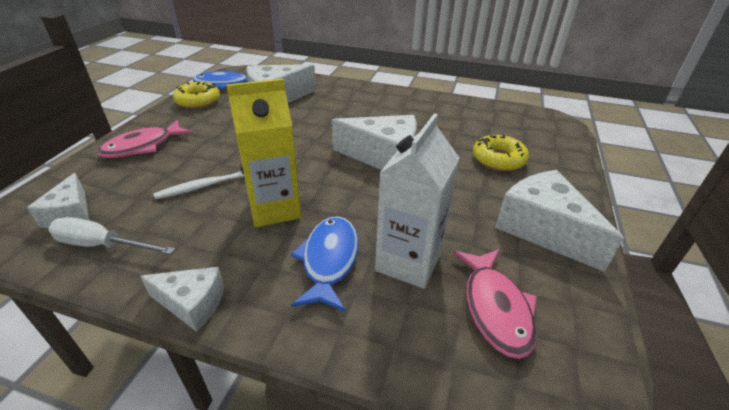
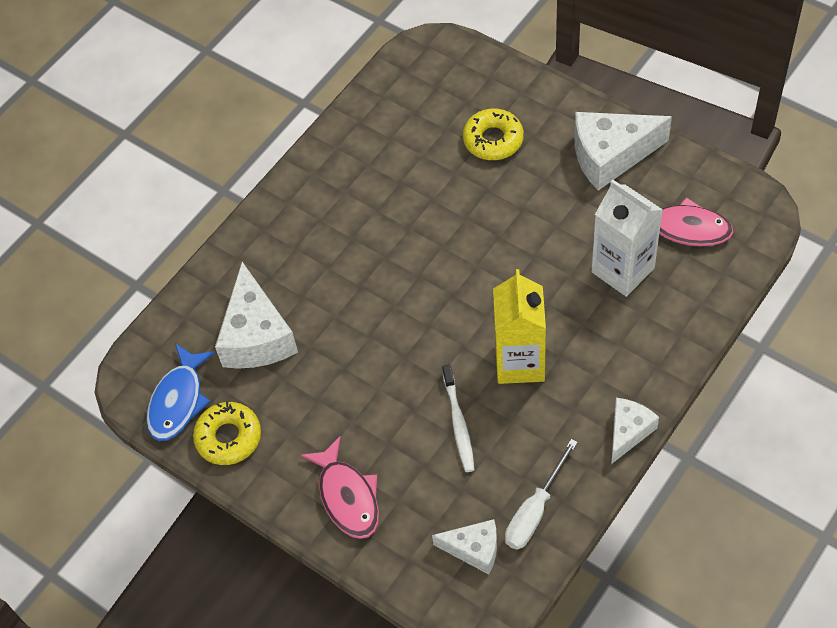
camera: 65 degrees left, 20 degrees up
(329, 260) = (605, 328): blue fish -> none
(383, 157) = (454, 245): white cheese -> none

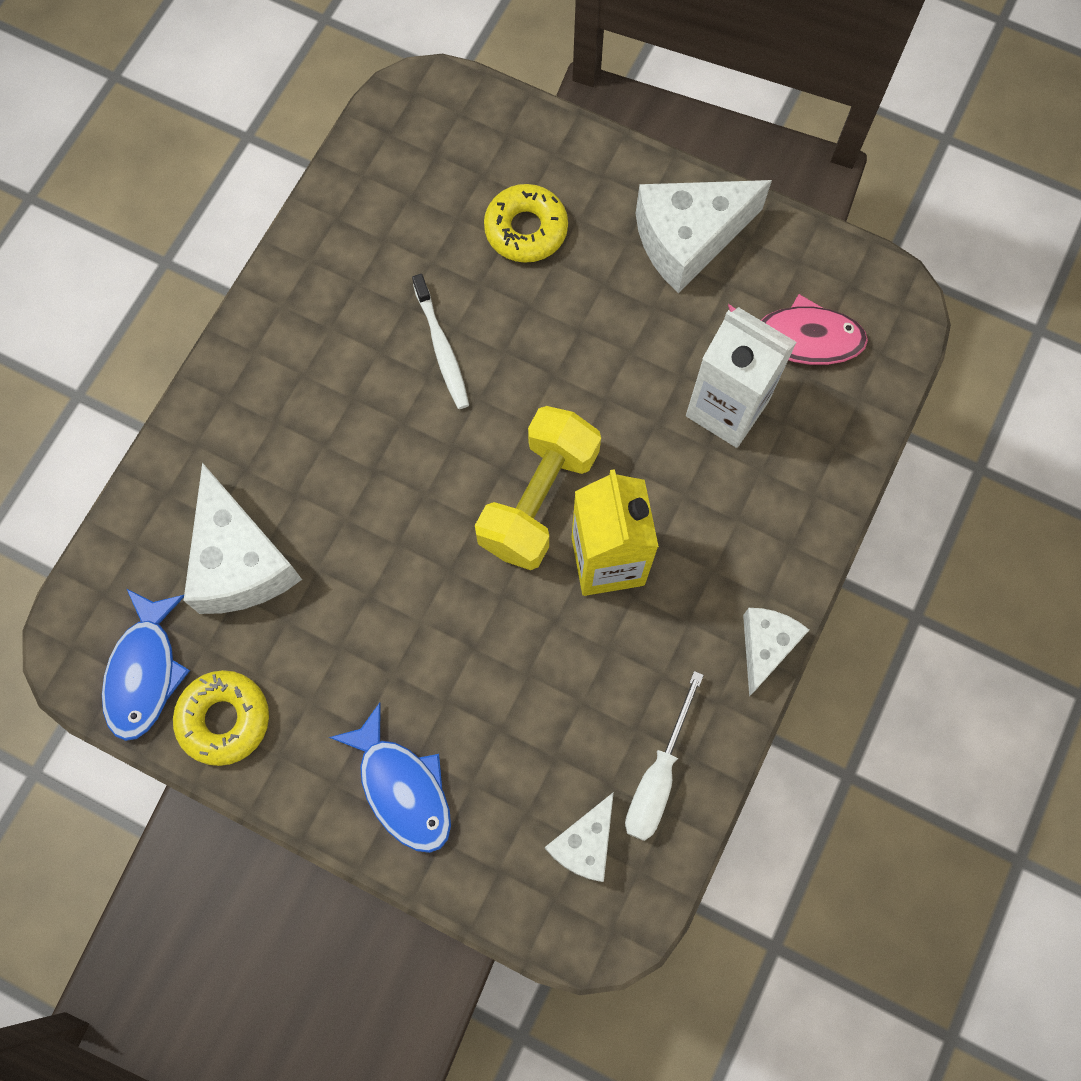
camera: 15 degrees left, 15 degrees up
(347, 497) = (402, 788): pink fish -> blue fish
(458, 423) = (538, 661): white toothbrush -> white toothbrush (442, 348)
(474, 549) = (584, 843): white cheese -> white cheese turned 120 degrees clockwise
(475, 317) = (538, 500): none -> yellow dumbbell

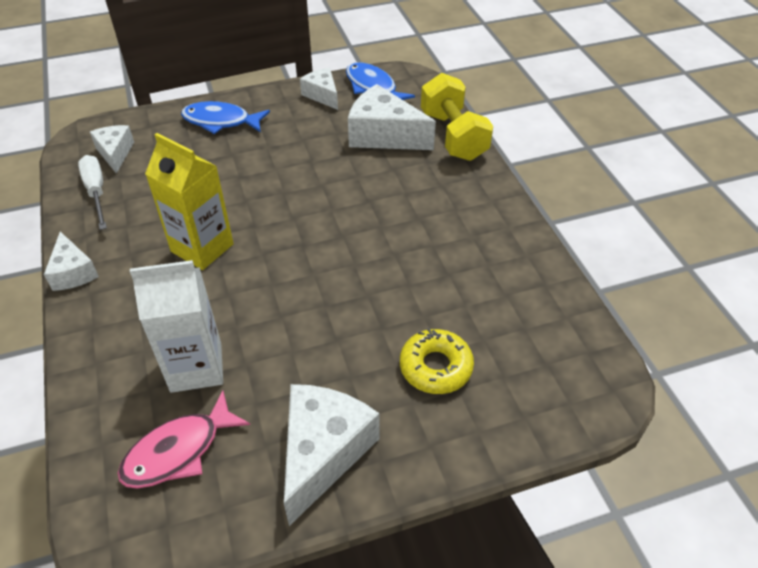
camera: 135 degrees right, 25 degrees down
(224, 719) = (322, 95): yellow donut -> white cheese
(442, 348) = (403, 270): white toothbrush -> none
(538, 500) = (268, 246): yellow dumbbell -> yellow dumbbell (453, 136)

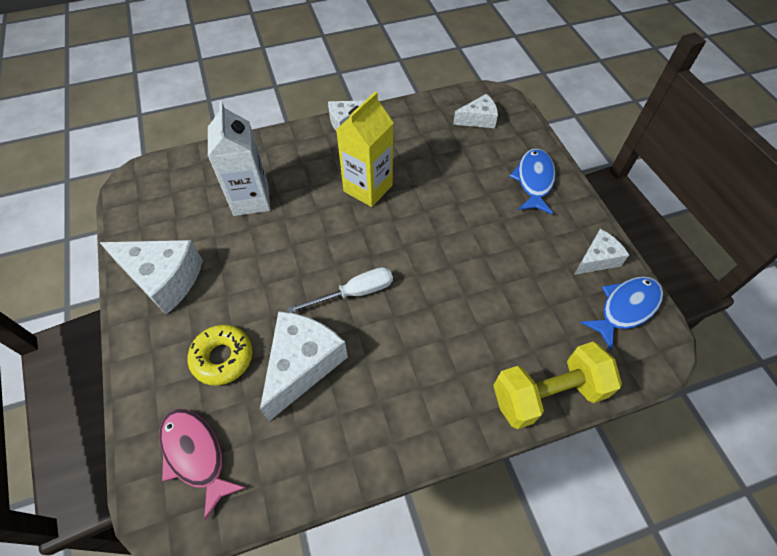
camera: 90 degrees right, 10 degrees up
(96, 192) = (430, 117): white screwdriver -> white screwdriver (354, 293)
(178, 451) = (186, 199): pink fish -> pink fish (195, 455)
(383, 135) = (536, 319): white cheese -> white cheese (302, 364)

